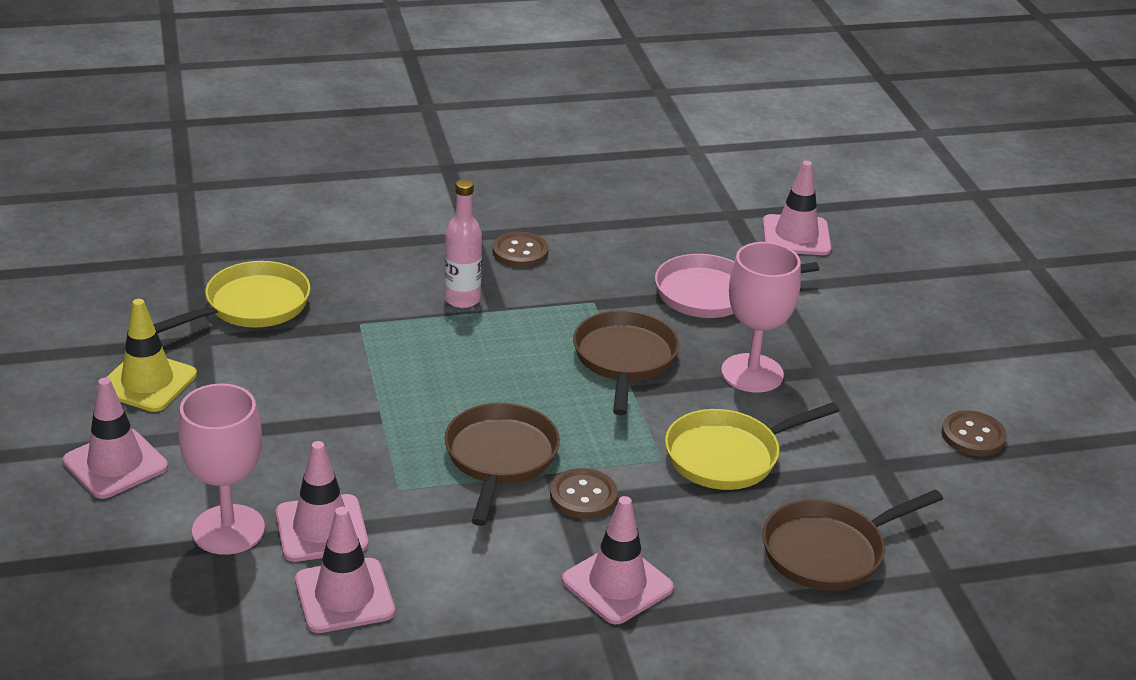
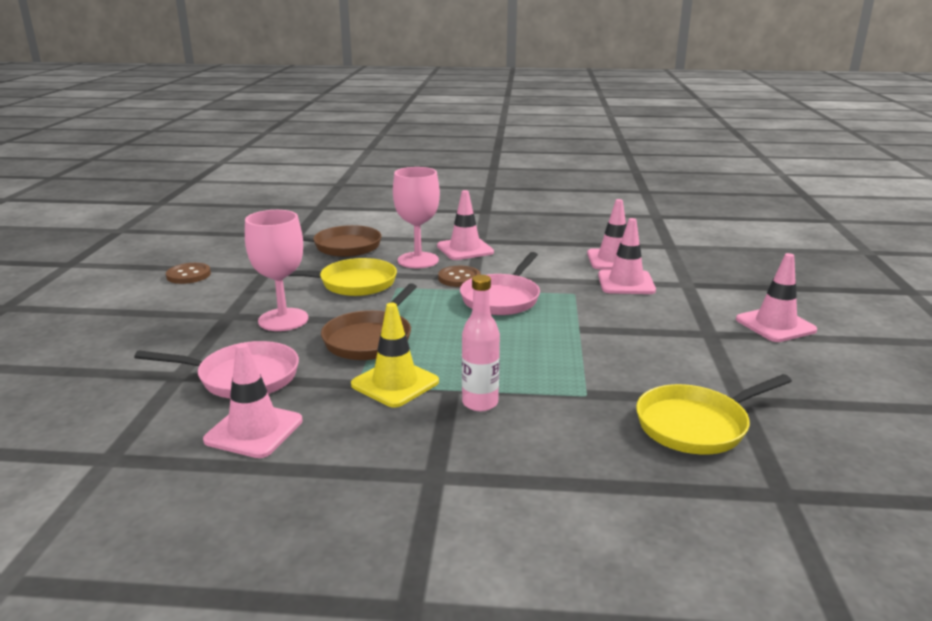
camera: 160 degrees left, 10 degrees down
(147, 382) = (776, 372): yellow traffic cone -> yellow traffic cone (395, 383)
(228, 530) = (684, 288): pink goblet -> pink goblet (418, 260)
(500, 458) = (502, 298): brown pan -> pink pan
(520, 252) = (391, 445): brown button -> none
(796, 236) = (82, 421): pink traffic cone -> pink traffic cone (254, 430)

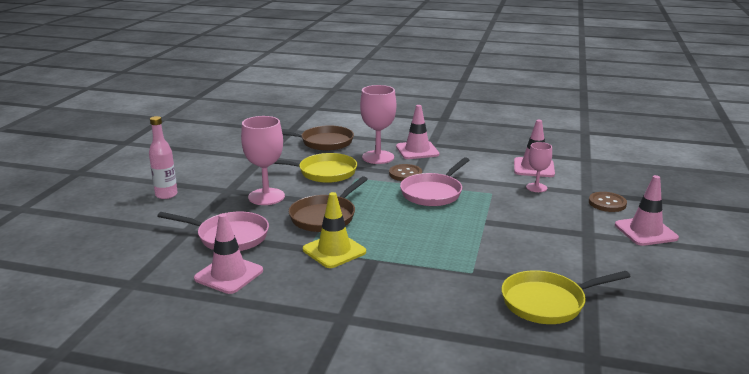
camera: 10 degrees right, 0 degrees up
(188, 275) = (206, 157): brown button -> brown button (607, 203)
(480, 403) = (391, 271): pink bottle -> pink bottle (166, 195)
(626, 283) = (536, 187): pink traffic cone -> pink goblet

